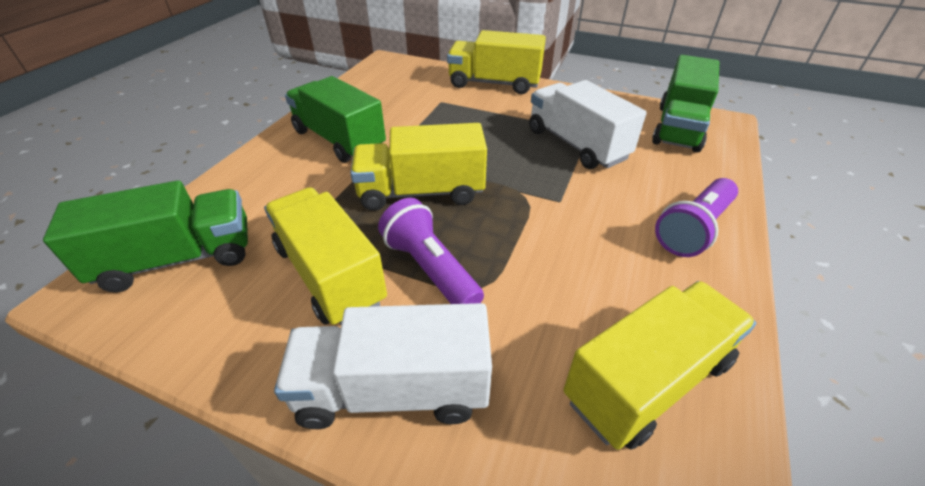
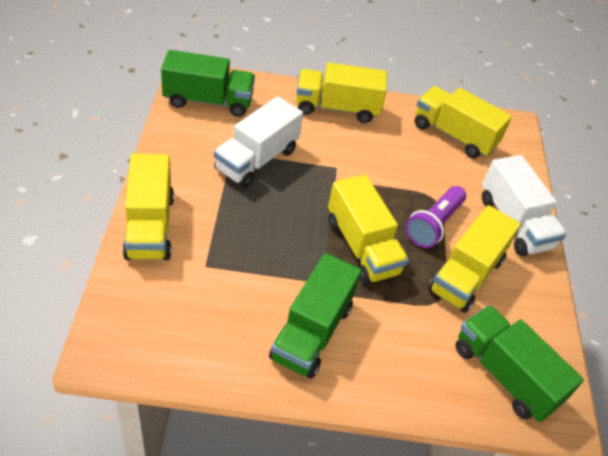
camera: 115 degrees left, 5 degrees up
(693, 229) = (337, 108): purple flashlight -> yellow truck

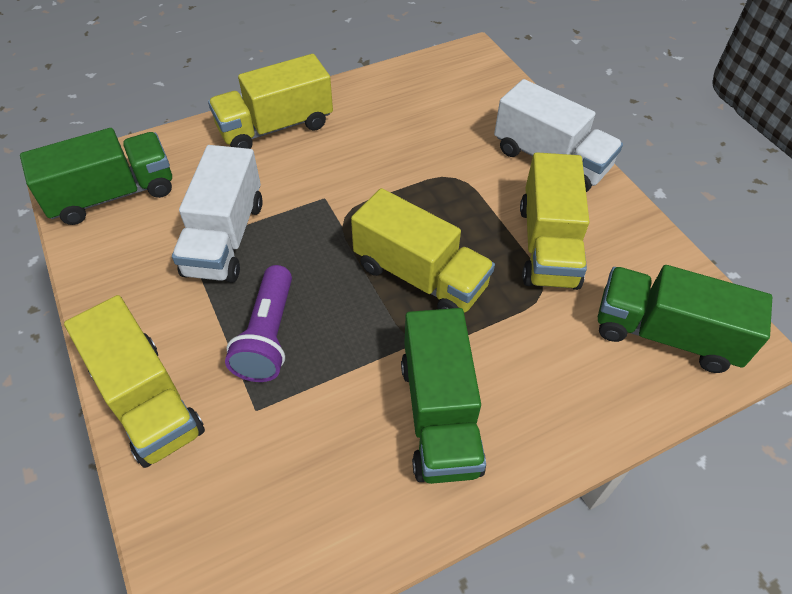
camera: 25 degrees left, 5 degrees up
(434, 225) = (475, 207): purple flashlight -> purple flashlight (268, 336)
(454, 135) = (422, 95): yellow truck -> none

